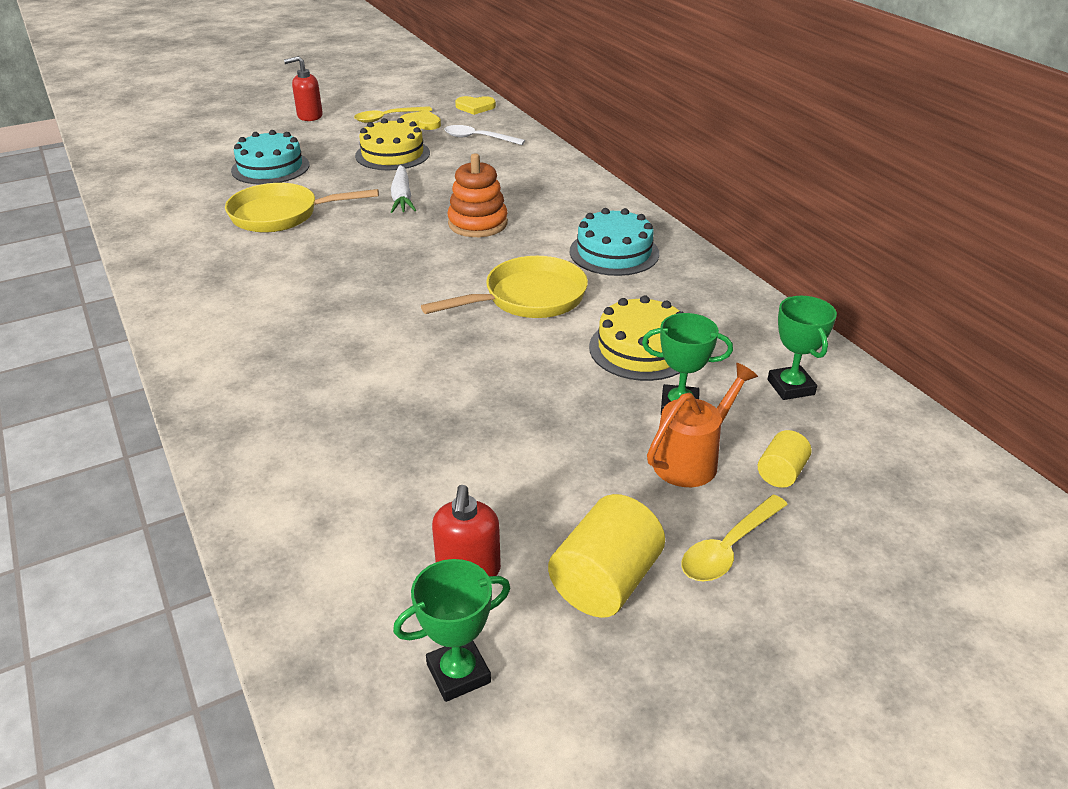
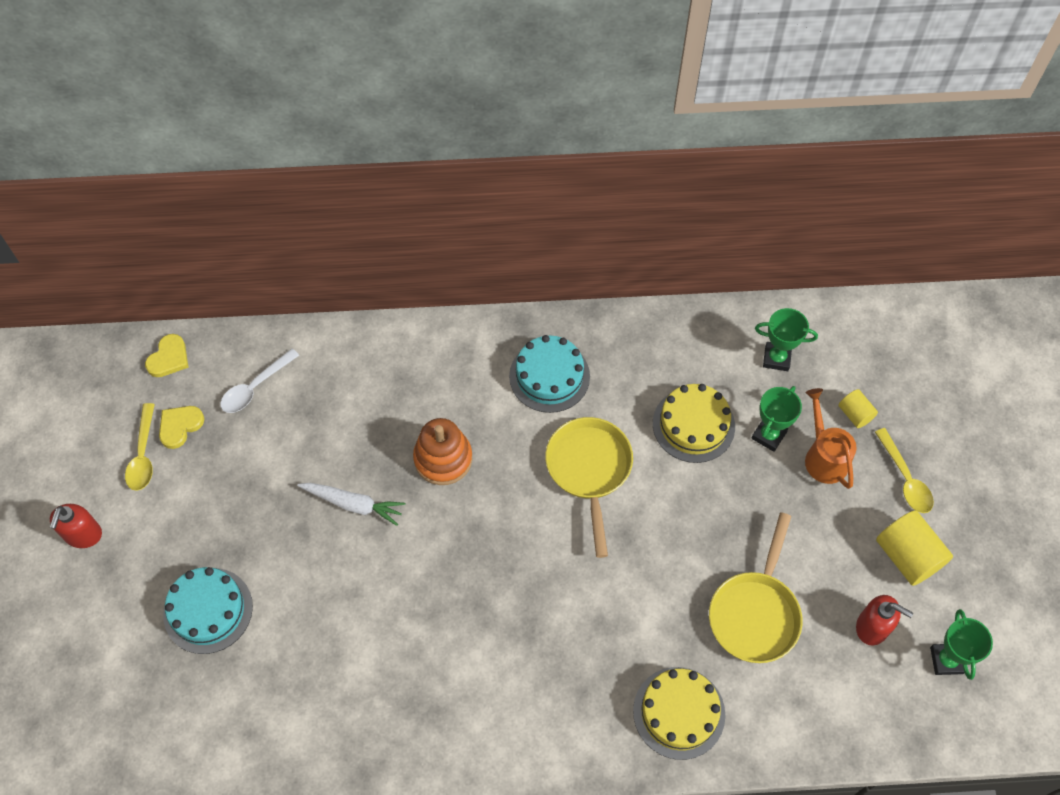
camera: 65 degrees left, 25 degrees up
(281, 215) = (332, 625): yellow pan -> yellow pan (755, 613)
(392, 154) = (246, 481): yellow cake -> yellow cake (679, 712)

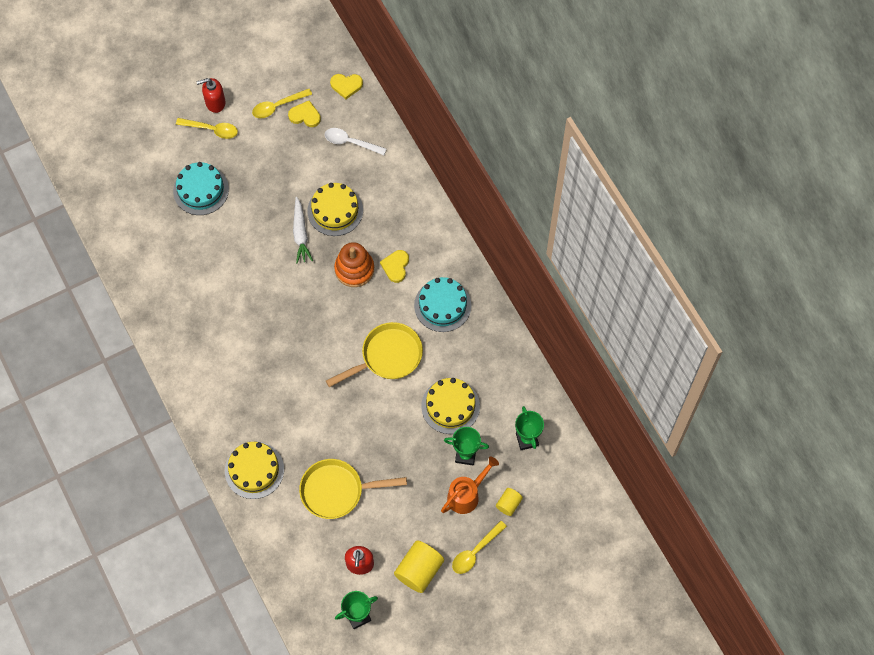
camera: 65 degrees right, 5 degrees up
(122, 556) = (212, 129): none -> yellow spoon
(344, 447) = (335, 210): none -> yellow cake
(466, 407) = (395, 266): none -> yellow heart

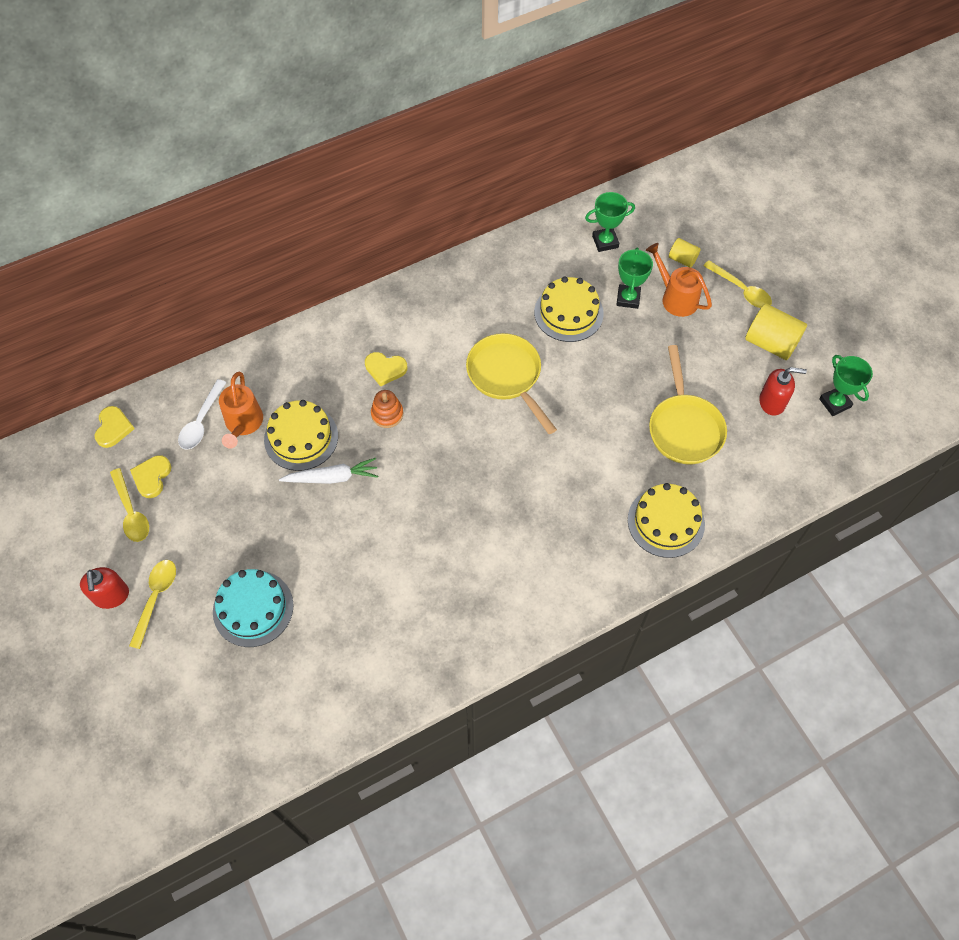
camera: 90 degrees left, 5 degrees down
(347, 170) = (243, 424): none -> orange watering can
(354, 269) = (387, 414): orange stacking toy -> orange stacking toy, size x0.63
(442, 305) = (439, 320): turquoise cake -> none

